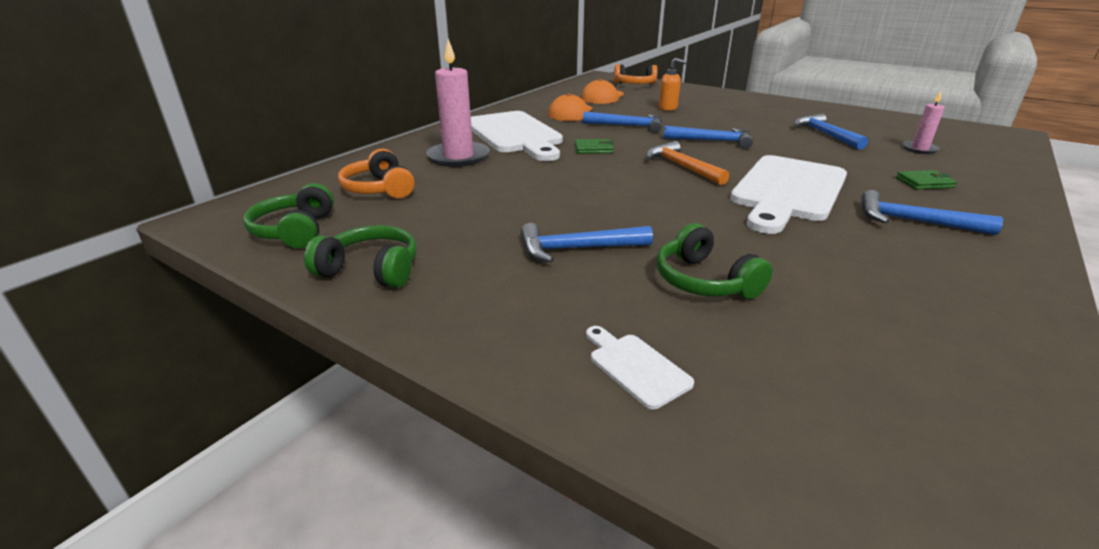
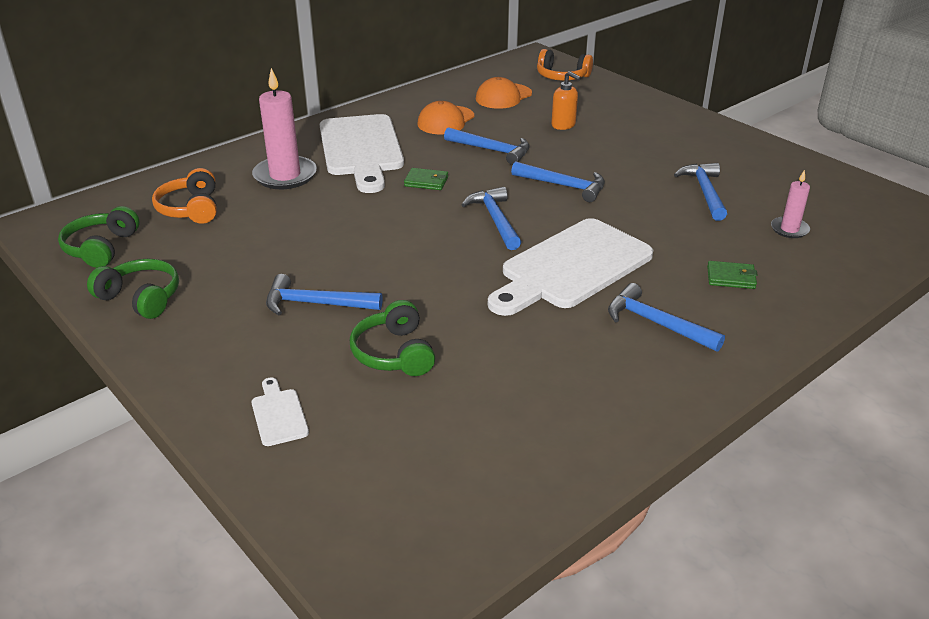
camera: 15 degrees right, 5 degrees up
(682, 167) = (495, 220): orange hammer -> blue hammer

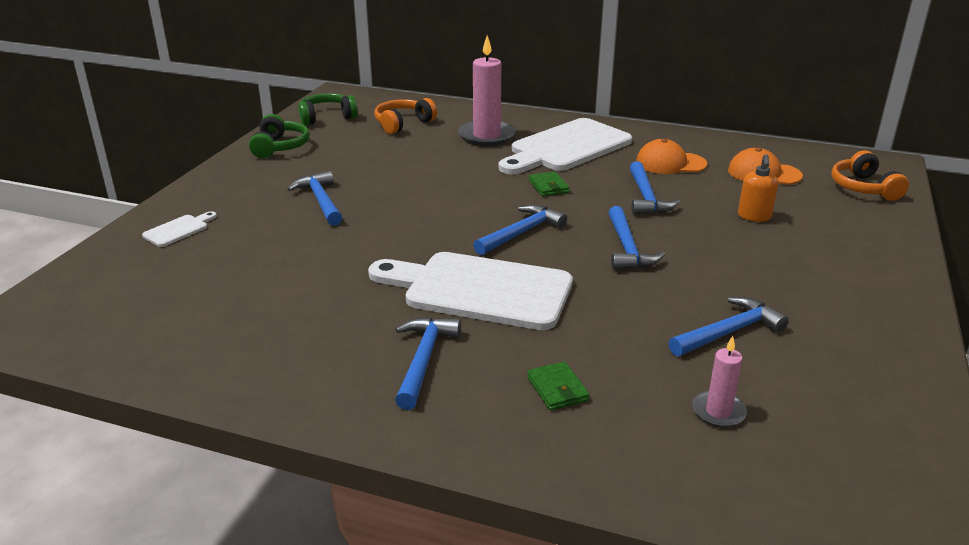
camera: 60 degrees right, 5 degrees down
(394, 353) = (279, 248): green headphones -> none

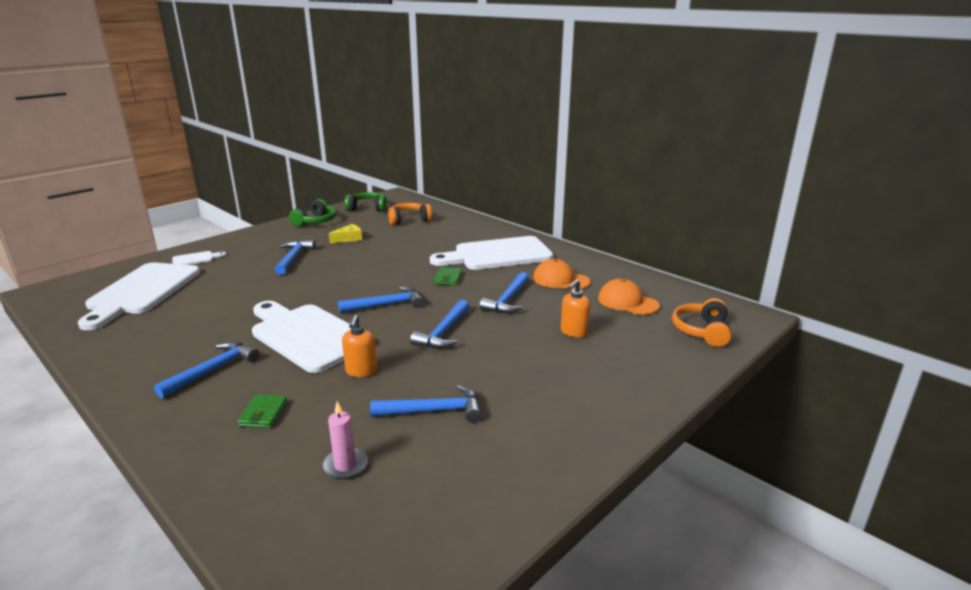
camera: 25 degrees right, 5 degrees down
(166, 290) = (141, 291): none -> white cutting board
(359, 162) = (349, 239): none -> yellow cheese
(486, 136) = (452, 237): pink candle -> none
(599, 313) = (361, 371): none -> orange soap dispenser

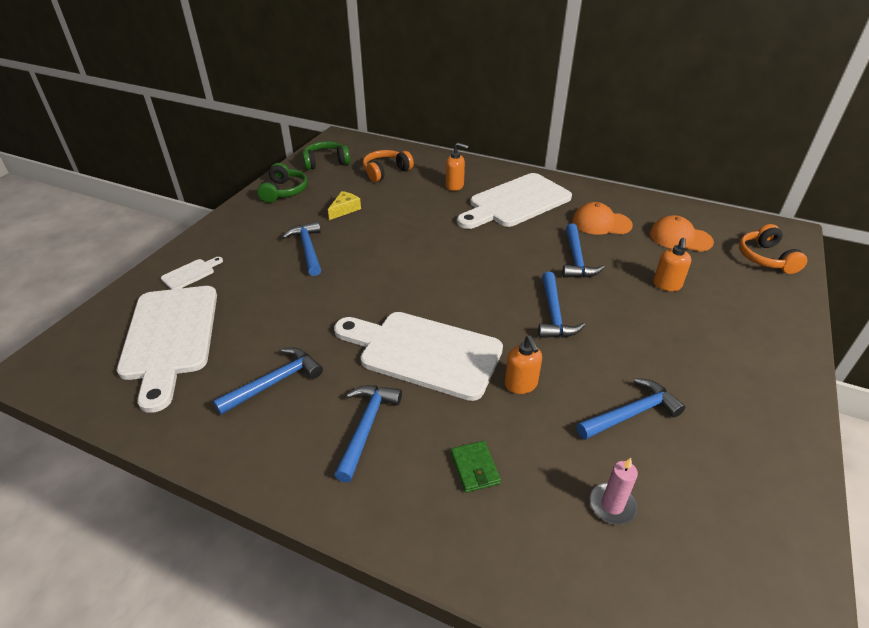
camera: 20 degrees left, 15 degrees up
(386, 305) = (467, 292): blue hammer -> blue hammer (275, 382)
(448, 278) = (496, 243): green wallet -> none
(456, 237) = (455, 186): none -> orange soap dispenser

